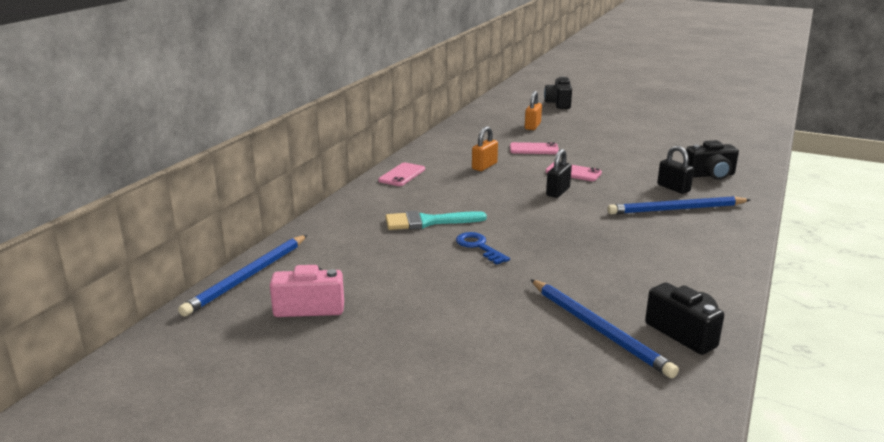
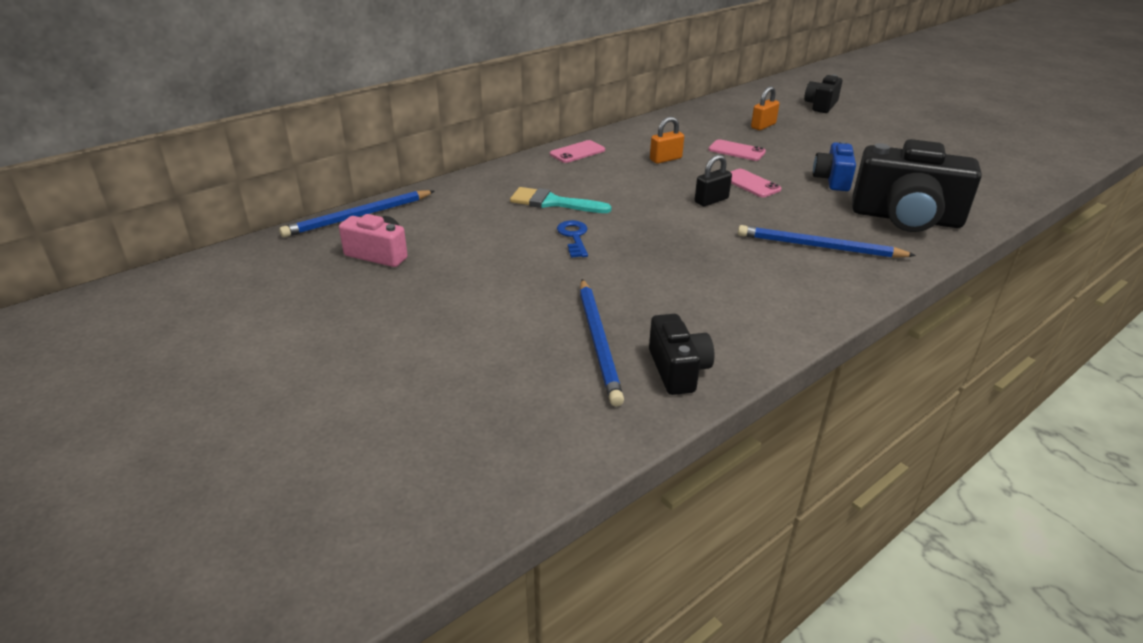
camera: 25 degrees right, 10 degrees up
(629, 157) = (832, 180): none -> blue camera
(673, 188) = (843, 223): black padlock -> none
(710, 175) = (906, 218): black camera -> black camera, size x1.87

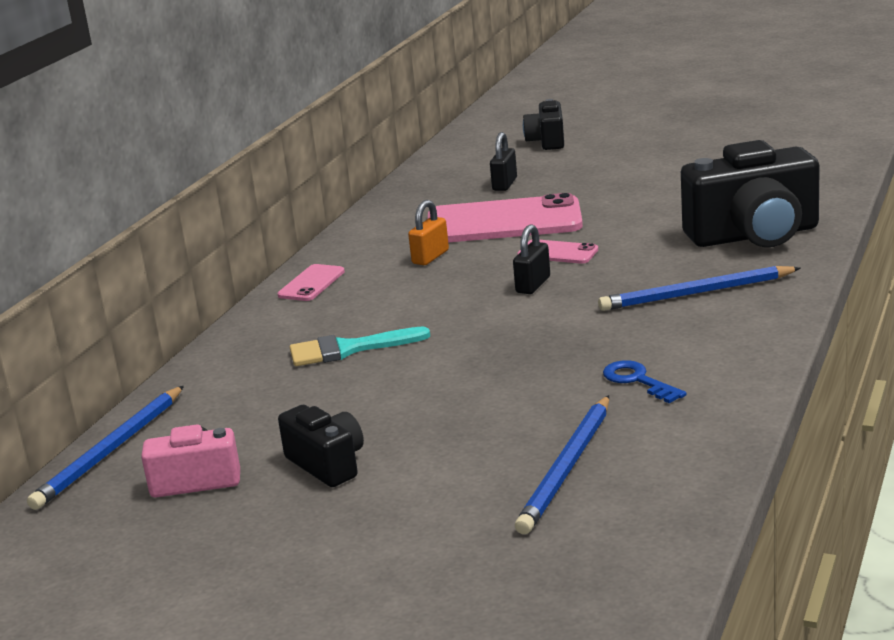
camera: 25 degrees left, 10 degrees down
(574, 237) = (418, 377): blue key -> blue key (638, 381)
(598, 342) = (567, 467): blue pencil -> blue pencil turned 60 degrees clockwise
(678, 370) = (677, 460): black camera -> black camera (327, 464)
(736, 151) = (504, 222): pink phone -> pink phone, size x2.16
(763, 126) = (505, 184): orange padlock -> black padlock
(832, 180) = (641, 220): blue camera -> none

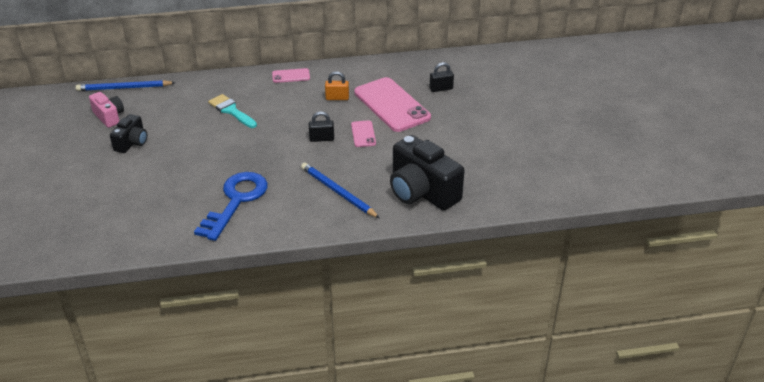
camera: 55 degrees right, 15 degrees up
(547, 141) = (512, 82): black camera -> none
(567, 467) = (151, 205): blue pencil -> none
(638, 381) = (236, 201): blue key -> blue key, size x2.12

